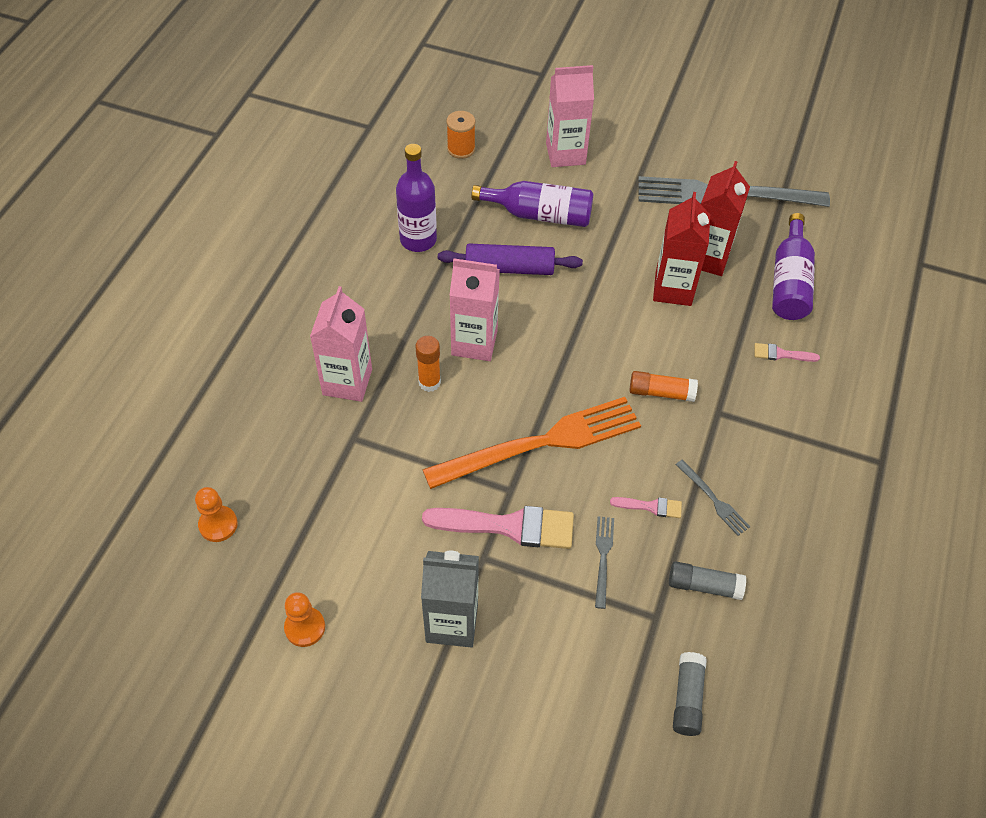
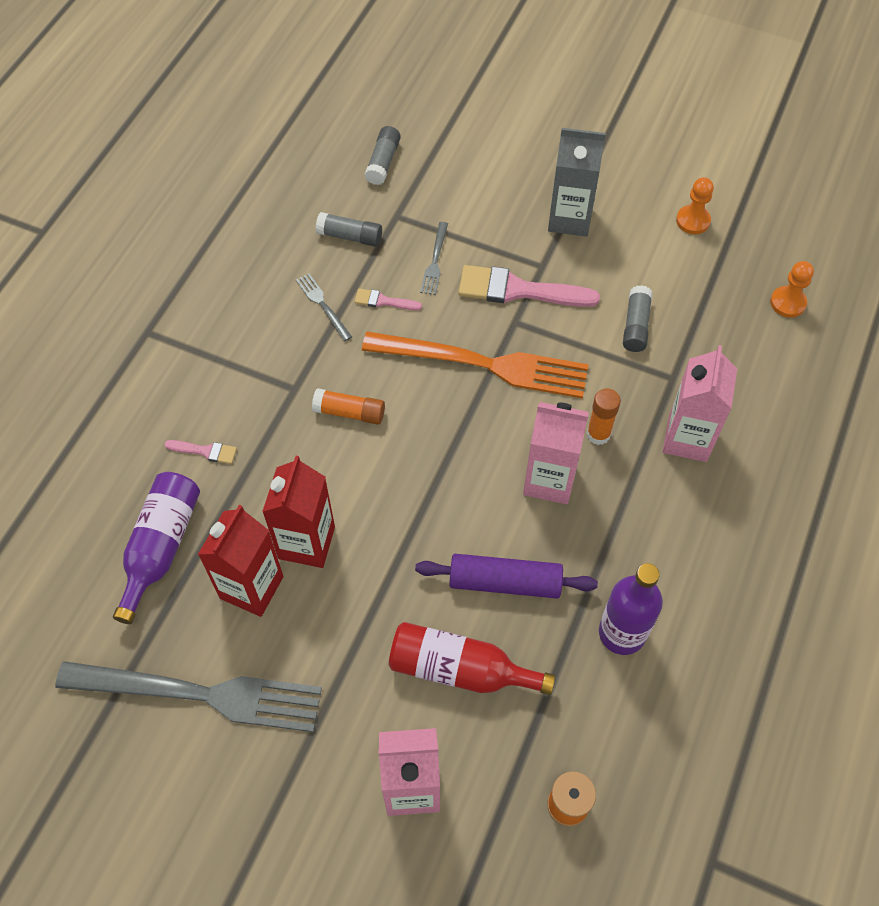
camera: 175 degrees left, 5 degrees up
(385, 491) = (635, 325): none -> grey glue stick
(540, 214) = (459, 669): purple bottle -> red bottle
(540, 443) = (483, 364): orange fork -> orange fork turned 150 degrees counterclockwise

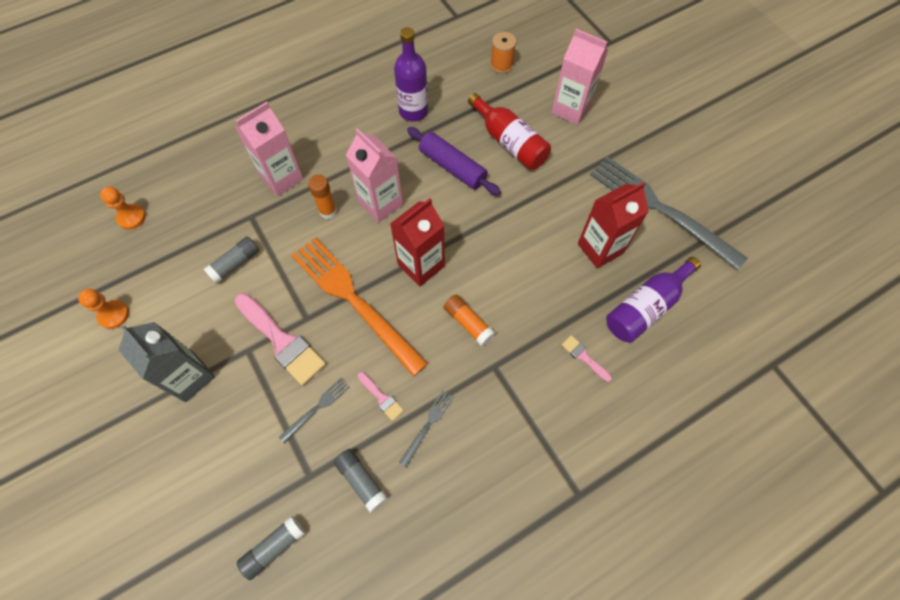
camera: 145 degrees left, 5 degrees up
(306, 542) = (551, 254): red carton -> red carton (421, 265)
(323, 305) = (428, 425): grey fork -> grey fork turned 150 degrees counterclockwise

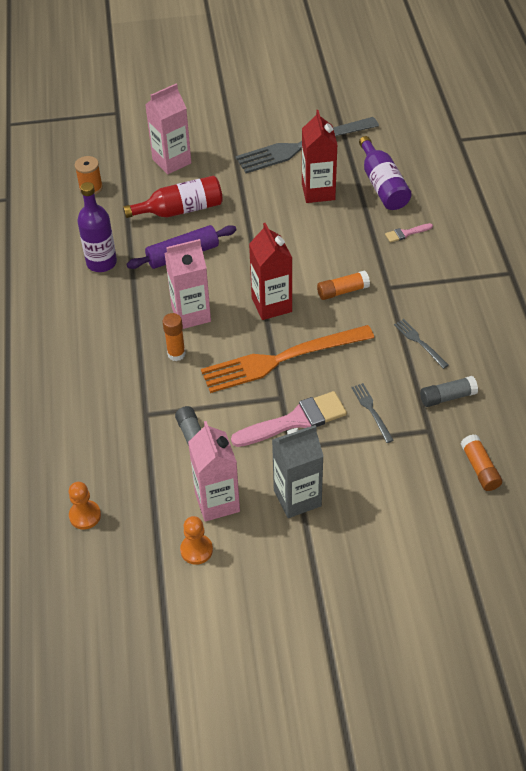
camera: 65 degrees left, 15 degrees down
(273, 547) = (480, 468): grey glue stick -> orange glue stick
(282, 178) = (115, 380): pink carton -> pink carton (217, 502)
(381, 397) = (382, 365): pink brush -> none

